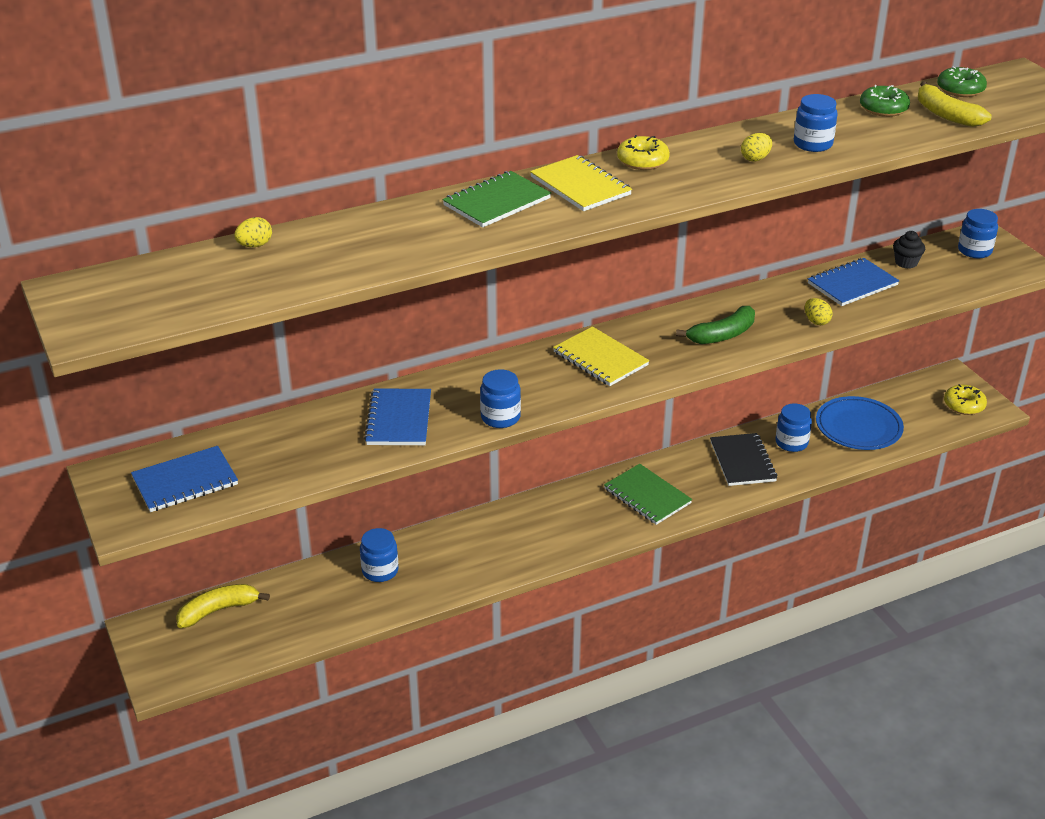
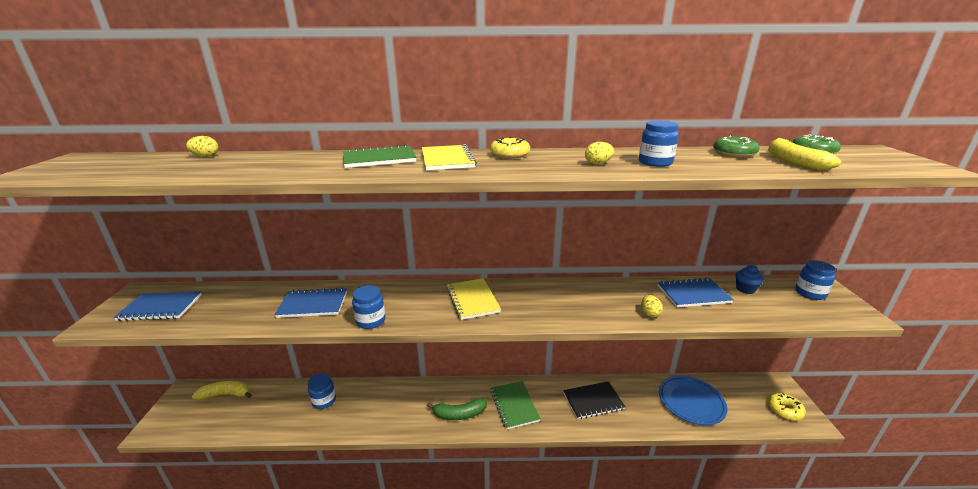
camera: 25 degrees right, 10 degrees down
(399, 419) = (313, 304): blue notebook -> blue notebook turned 60 degrees clockwise
(722, 335) = (570, 305): green banana -> green banana (459, 414)
(742, 461) = (593, 401): black notebook -> black notebook turned 60 degrees clockwise
(791, 443) = (635, 398): blue jar -> none
(906, 263) = (745, 289): black cupcake -> blue cupcake

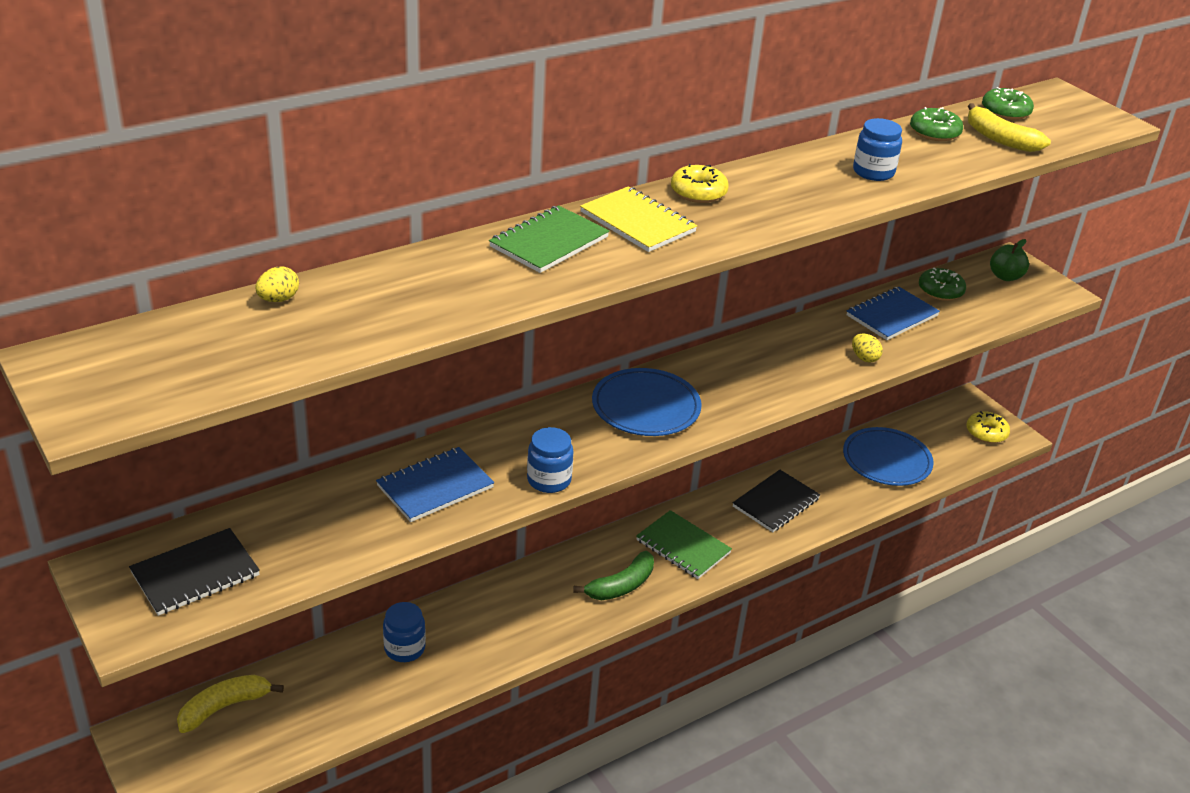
camera: 35 degrees left, 10 degrees up
(160, 307) = (195, 574): blue notebook -> black notebook
(472, 300) = (646, 407): yellow notebook -> blue plate
(598, 164) = (818, 189): yellow egg -> none
(745, 289) = (940, 291): blue cupcake -> green donut
(810, 293) = (1005, 276): blue jar -> green apple

